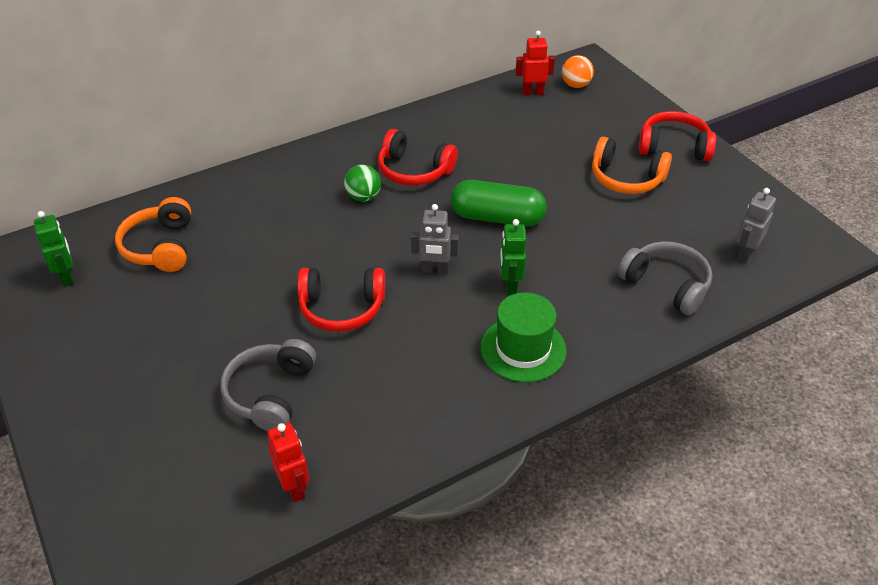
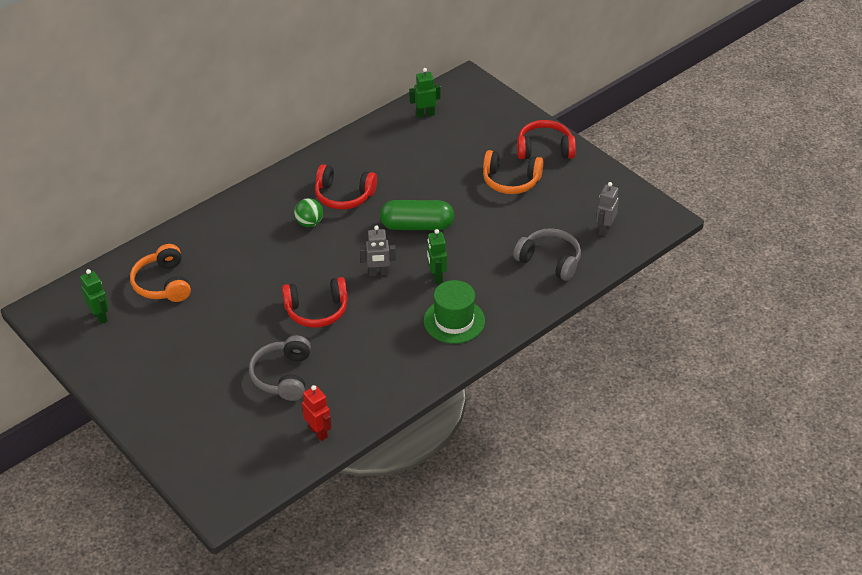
camera: 10 degrees left, 0 degrees up
(532, 92) = (425, 114): red robot -> green robot
(576, 85) = (459, 103): orange ball -> none

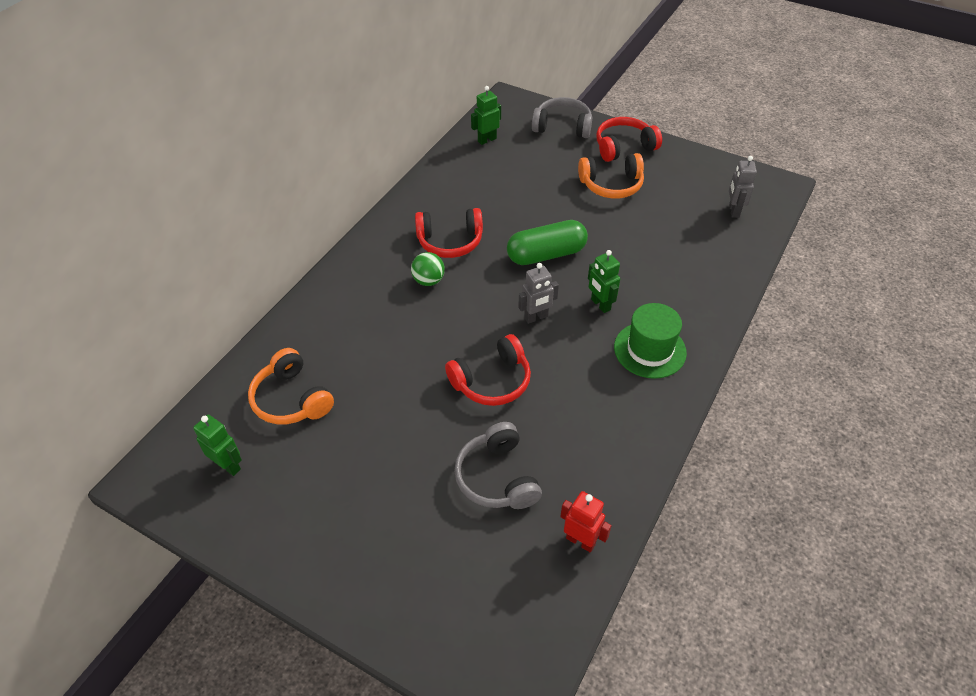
camera: 20 degrees left, 5 degrees up
(550, 261) = (703, 256): grey headphones -> grey headphones (562, 126)

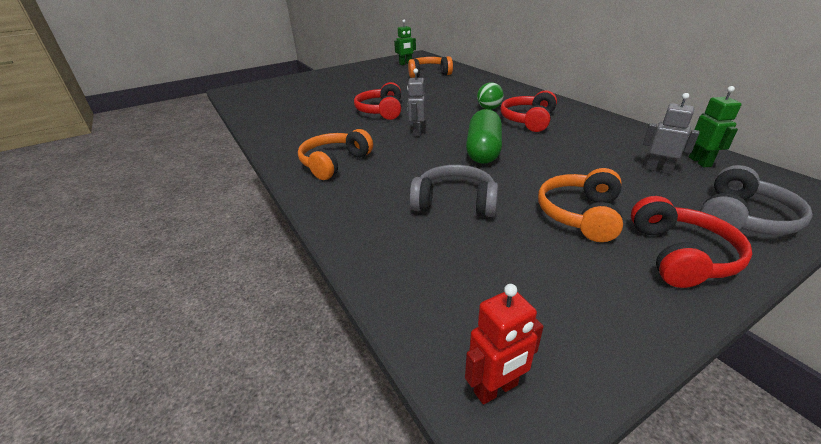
camera: 120 degrees right, 15 degrees down
(497, 477) = (321, 102): grey headphones -> grey headphones (454, 203)
(580, 541) = (258, 111): red robot -> red robot (496, 389)
(600, 304) = (402, 157): green robot -> none
(650, 350) = (334, 163): green hat -> orange headphones
(733, 211) = (468, 302): grey robot -> grey robot (658, 170)

